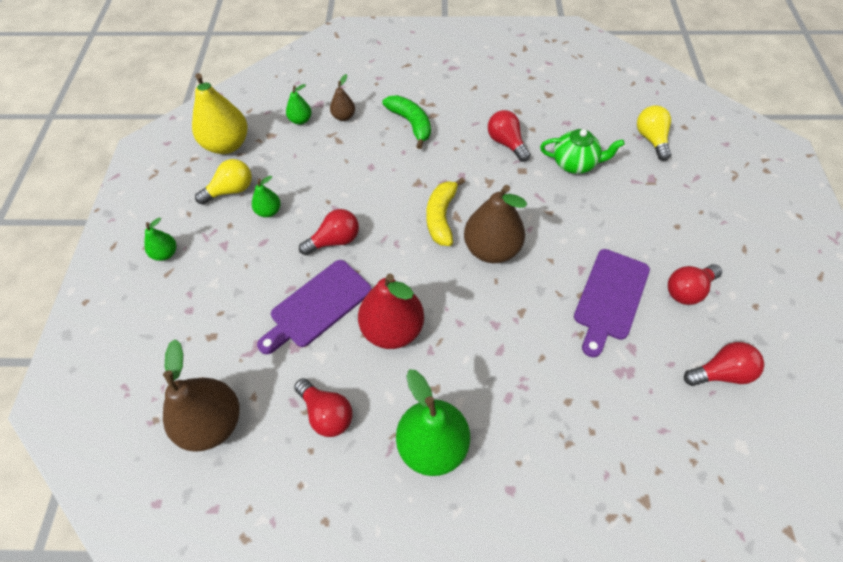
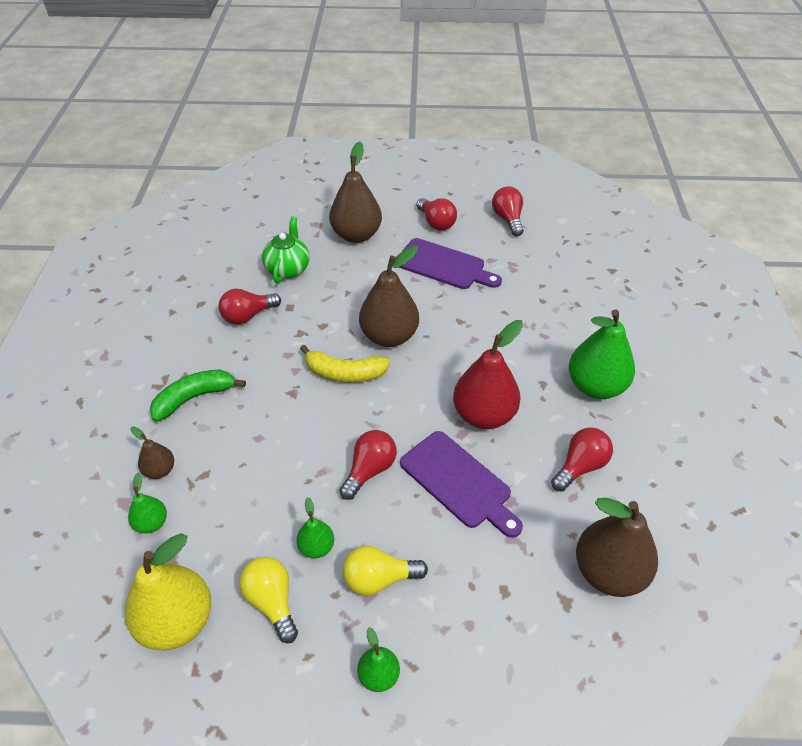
camera: 90 degrees left, 10 degrees down
(335, 240) = (369, 470): red light bulb -> red light bulb turned 60 degrees clockwise
(642, 214) = (356, 235): none -> brown pear
(651, 139) = (266, 217): yellow light bulb -> yellow light bulb (379, 579)

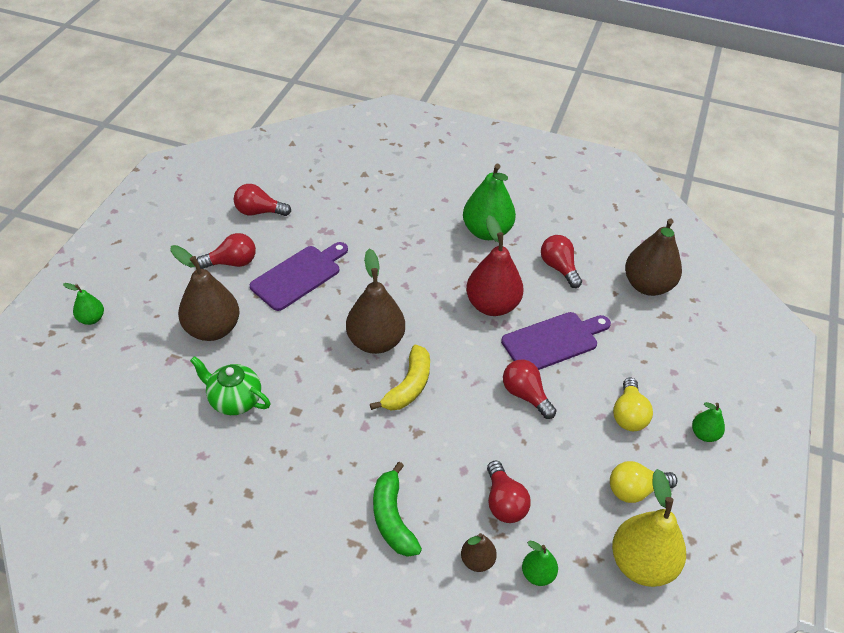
camera: 75 degrees left, 0 degrees up
(248, 316) = (291, 450): red light bulb -> red light bulb (504, 502)
(316, 547) = (591, 449): green pear -> green pear (91, 319)

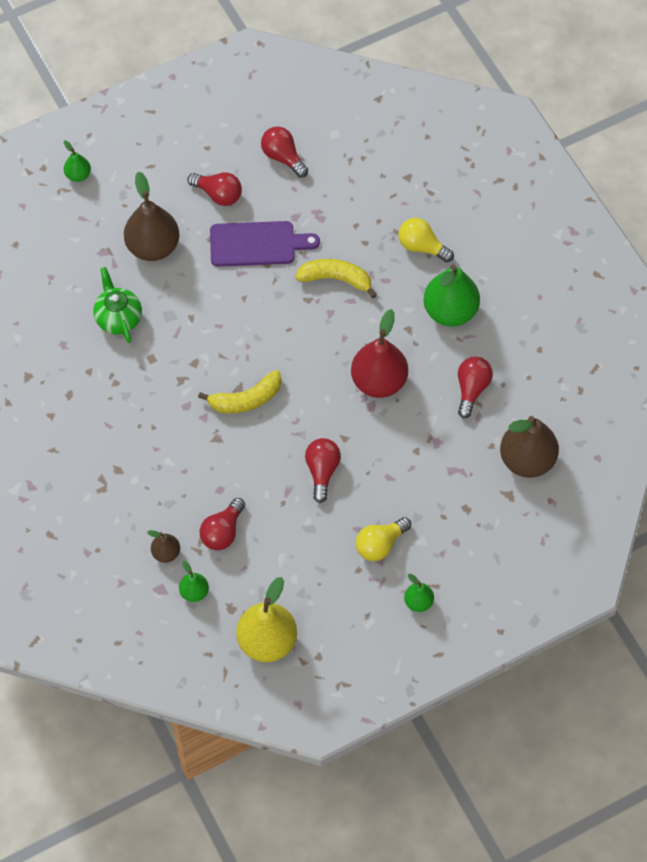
camera: 45 degrees right, 15 degrees up
(375, 341) = (258, 345): brown pear -> none
(384, 261) = (336, 279): none -> yellow banana
(392, 518) = (141, 484): green banana -> none
(553, 341) = (392, 447): purple cutting board -> none
(635, 490) = (320, 596): yellow light bulb -> yellow light bulb (422, 247)

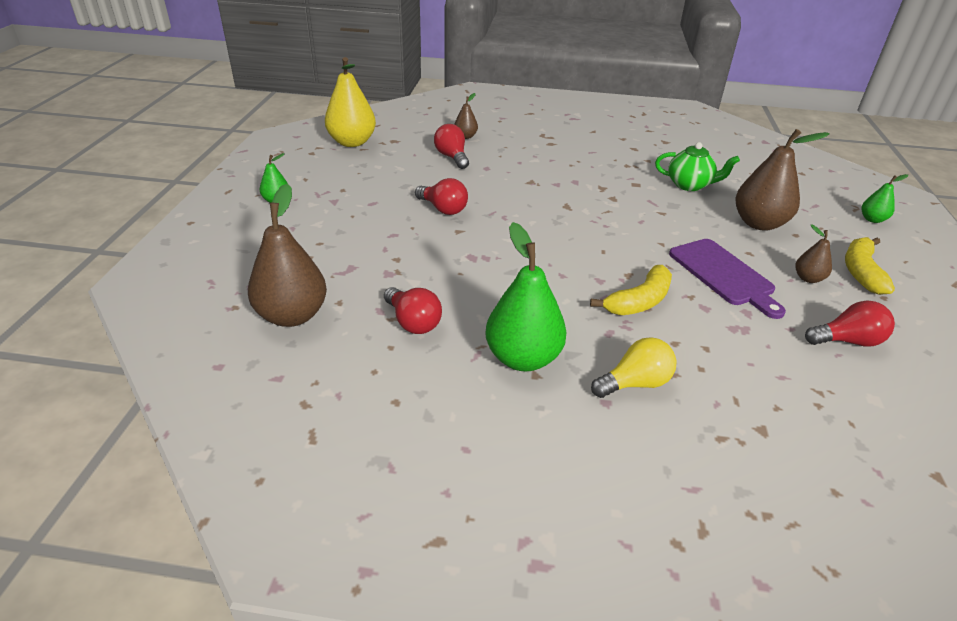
camera: 125 degrees right, 25 degrees down
(194, 592) = (424, 135): green pear -> none
(218, 194) = (808, 278): red light bulb -> brown pear
(246, 399) = (552, 205): yellow banana -> yellow banana (861, 272)
(257, 244) = (723, 274): purple cutting board -> purple cutting board turned 60 degrees counterclockwise
(378, 381) = (492, 272): red pear -> none
(380, 545) = (345, 206): yellow light bulb -> none

